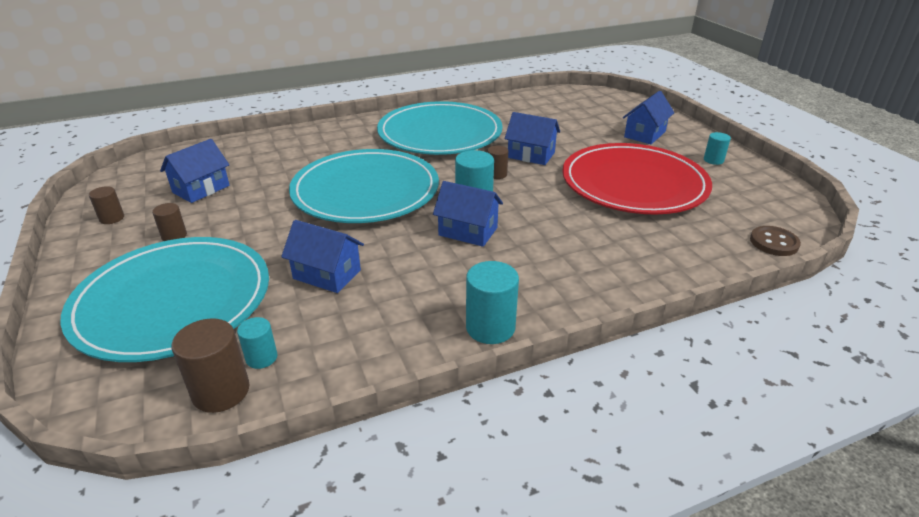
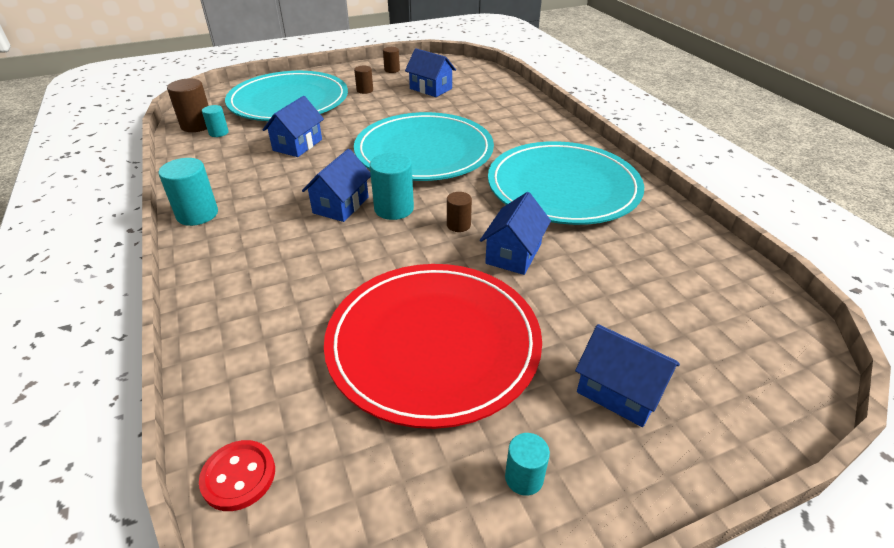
camera: 90 degrees right, 5 degrees up
(774, 243) = (238, 476): brown button -> red button

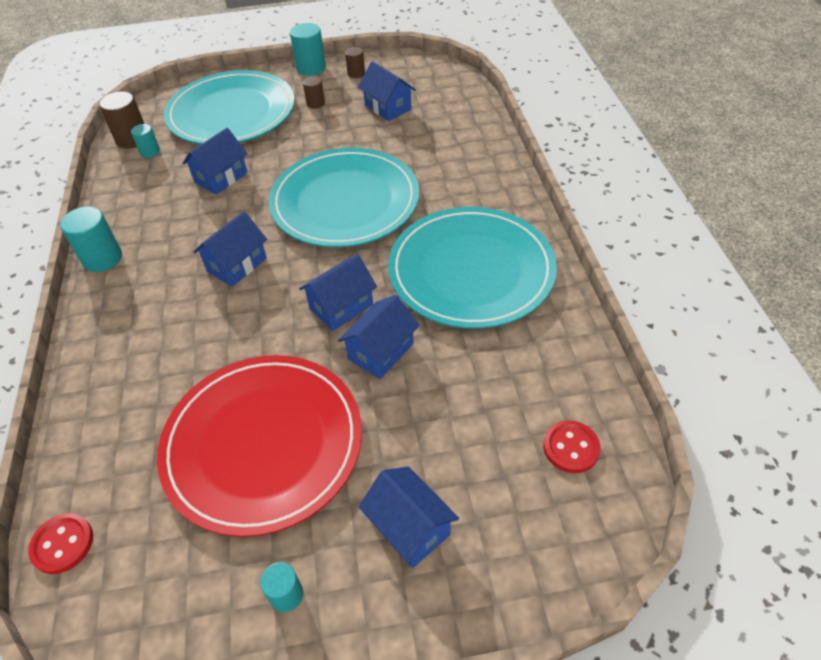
camera: 15 degrees right, 10 degrees up
(394, 209) = (286, 276): turquoise cylinder -> turquoise cylinder (311, 68)
(458, 225) = (341, 307): brown cylinder -> blue house
(728, 303) = (571, 448): none -> red button

